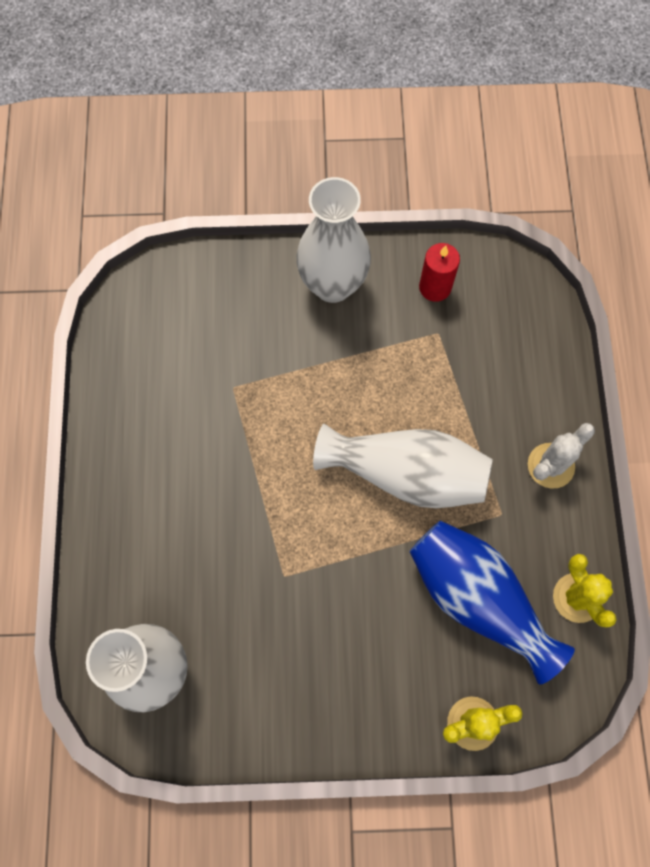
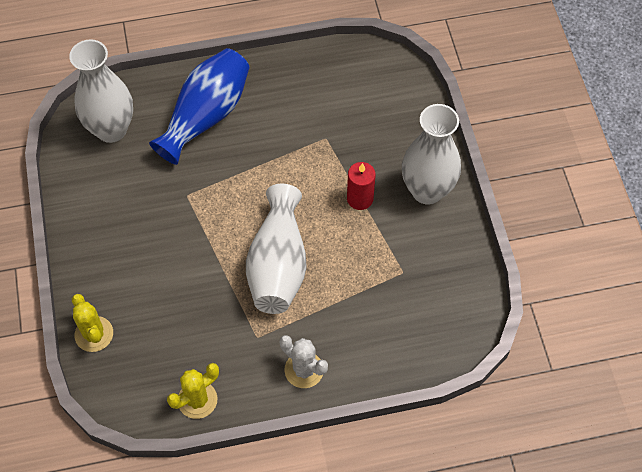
camera: 80 degrees right, 10 degrees down
(435, 287) = (444, 264): red candle -> red candle (360, 198)
(478, 599) = (186, 327): blue vase -> blue vase (206, 116)

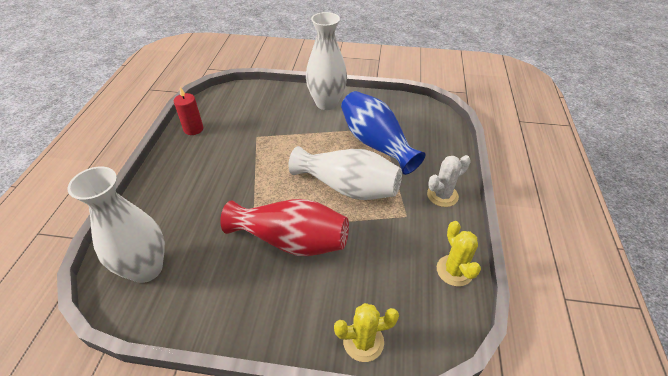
camera: 70 degrees left, 15 degrees down
(183, 235) = (291, 240): none -> red vase
(206, 116) = (186, 196): blue vase -> blue vase (376, 143)
(360, 198) = (315, 133): red candle -> red candle (193, 129)

